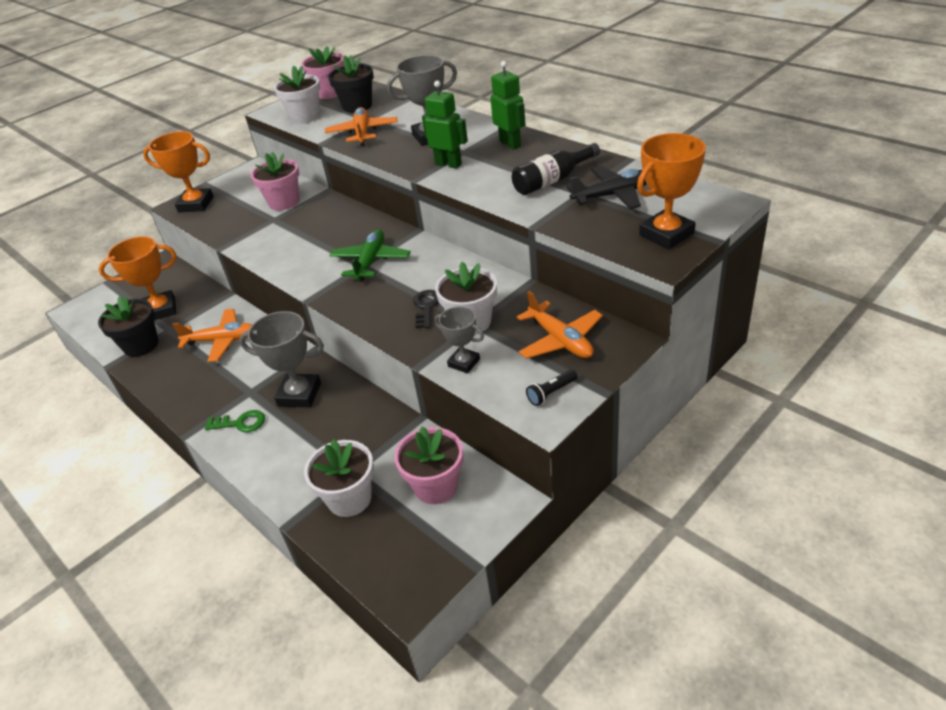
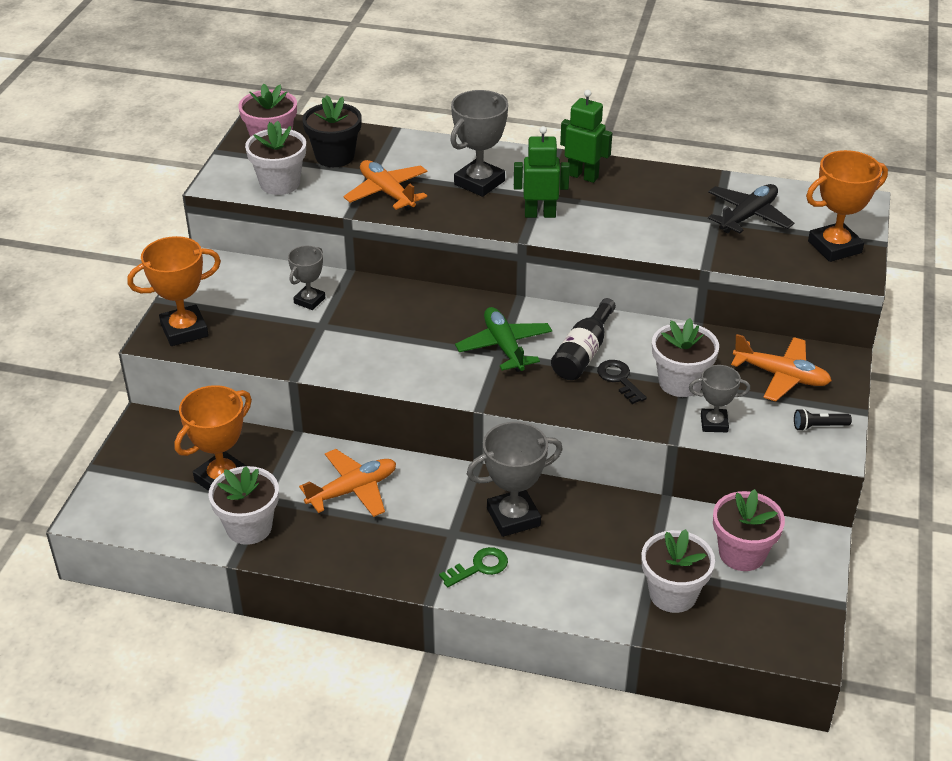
camera: 35 degrees left, 0 degrees up
(141, 345) = (249, 527): black flower pot -> white flower pot
(284, 202) = (309, 300): pink flower pot -> grey trophy
(551, 393) = (819, 426): black flashlight -> black flashlight turned 60 degrees clockwise
(552, 180) = (673, 211): black bottle -> black bottle (583, 353)
(666, 234) = (834, 247): orange trophy -> orange trophy turned 45 degrees clockwise

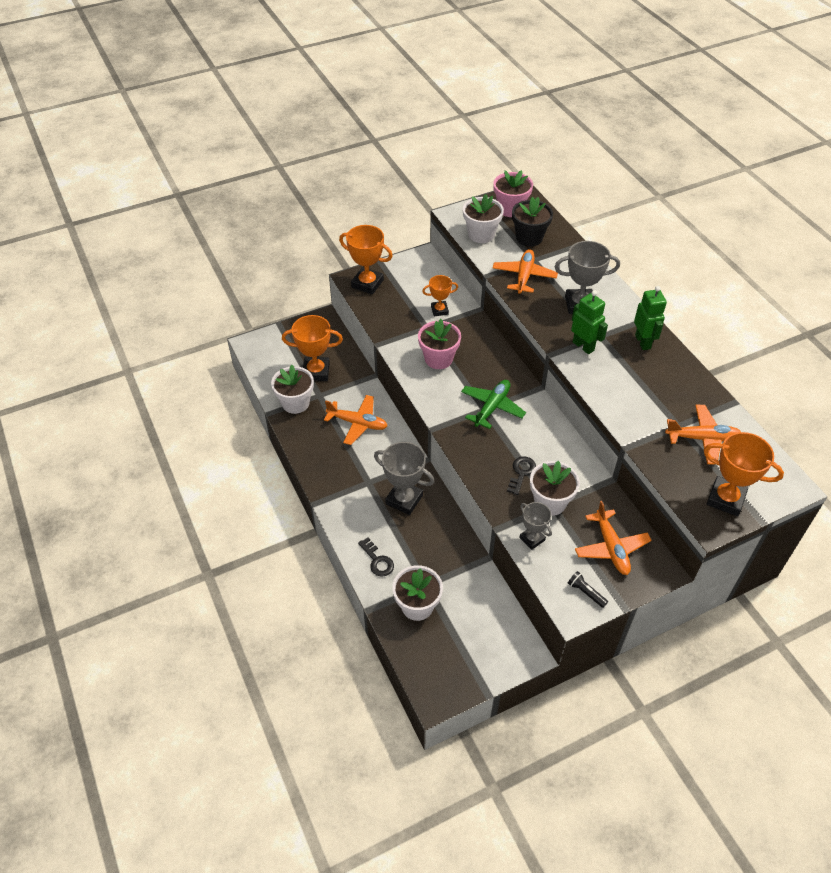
camera: 50 degrees right, 10 degrees up
(309, 300) = (439, 310): grey trophy -> orange trophy
(479, 567) = (355, 508): green key -> none
(576, 592) = (377, 560): none -> black key
(583, 353) = (525, 443): black bottle -> none
(742, 553) = (480, 621): pink flower pot -> pink flower pot (438, 359)
(748, 216) = (702, 438): black plane -> orange plane

